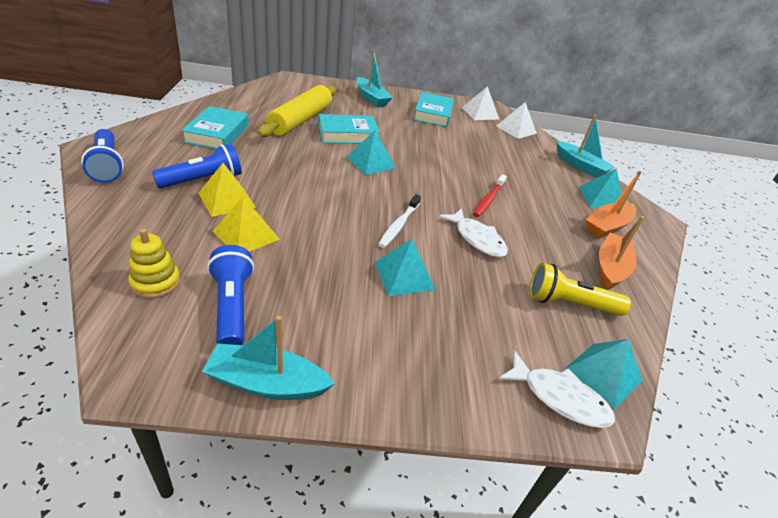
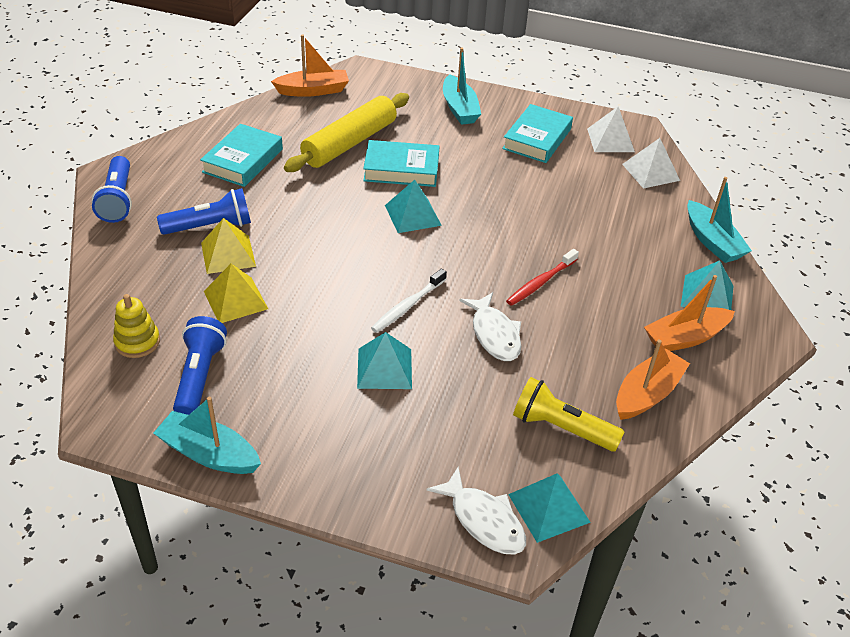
camera: 20 degrees right, 5 degrees up
(258, 90) = (313, 90): none -> orange boat

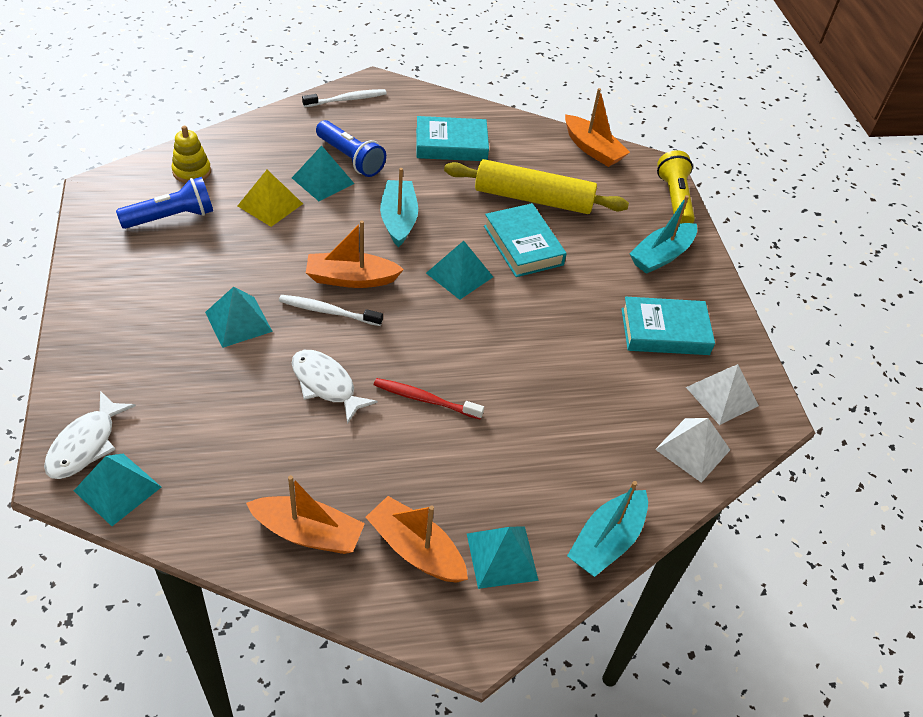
camera: 60 degrees right, 5 degrees up
(118, 200) = (347, 100): blue flashlight -> white toothbrush
(209, 454) = (92, 252): turquoise boat -> turquoise boat (398, 220)
(228, 254) = (323, 180): yellow pyramid -> turquoise pyramid
(376, 279) = (351, 279): none -> orange boat
(494, 334) = (326, 384): white fish -> white fish turned 90 degrees clockwise
(561, 428) = (224, 471): yellow flashlight -> yellow flashlight (674, 199)

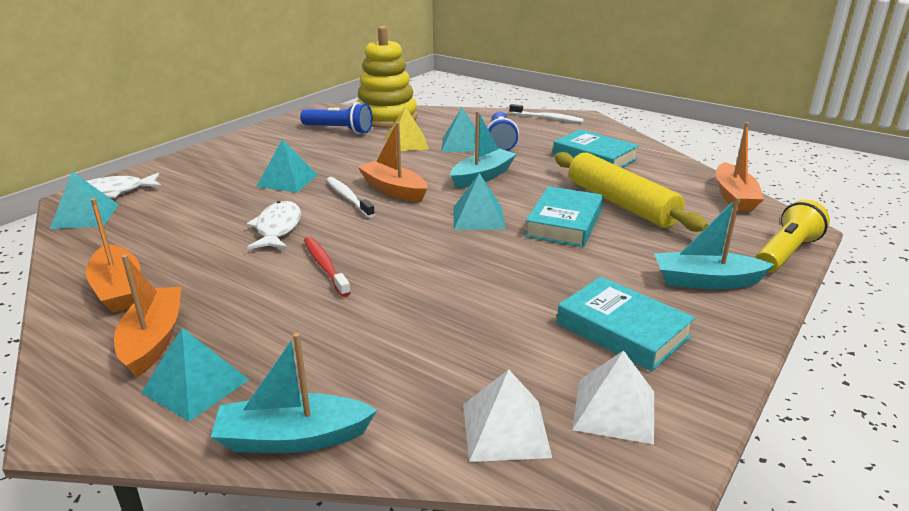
camera: 50 degrees right, 20 degrees down
(192, 171) = (386, 118): yellow stacking toy -> yellow stacking toy, size x2.03

